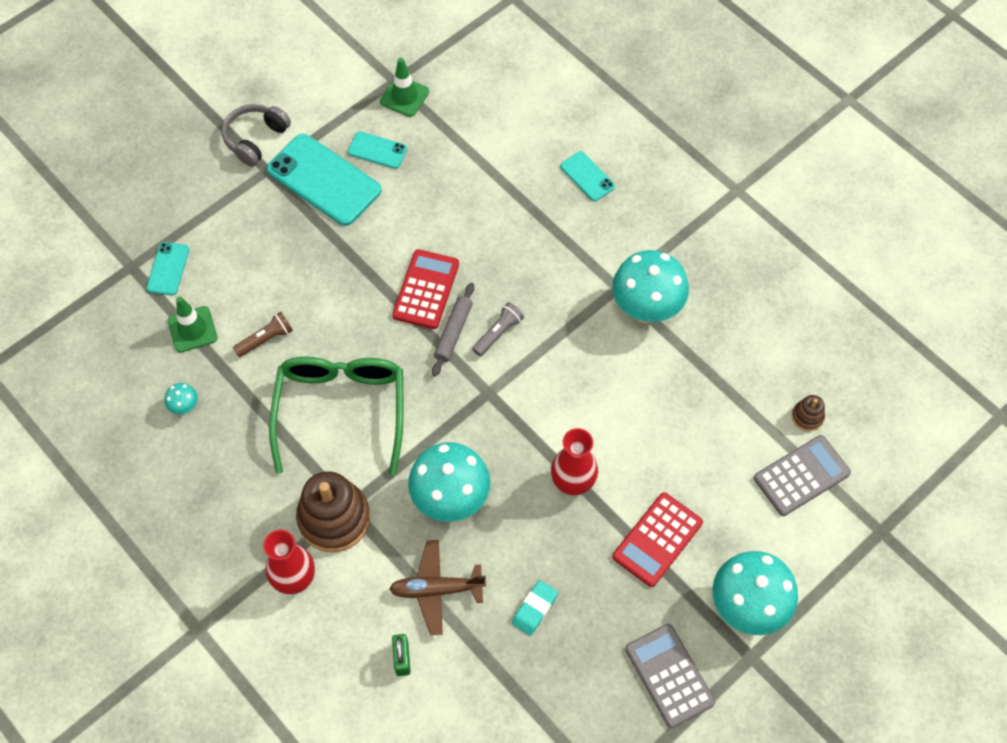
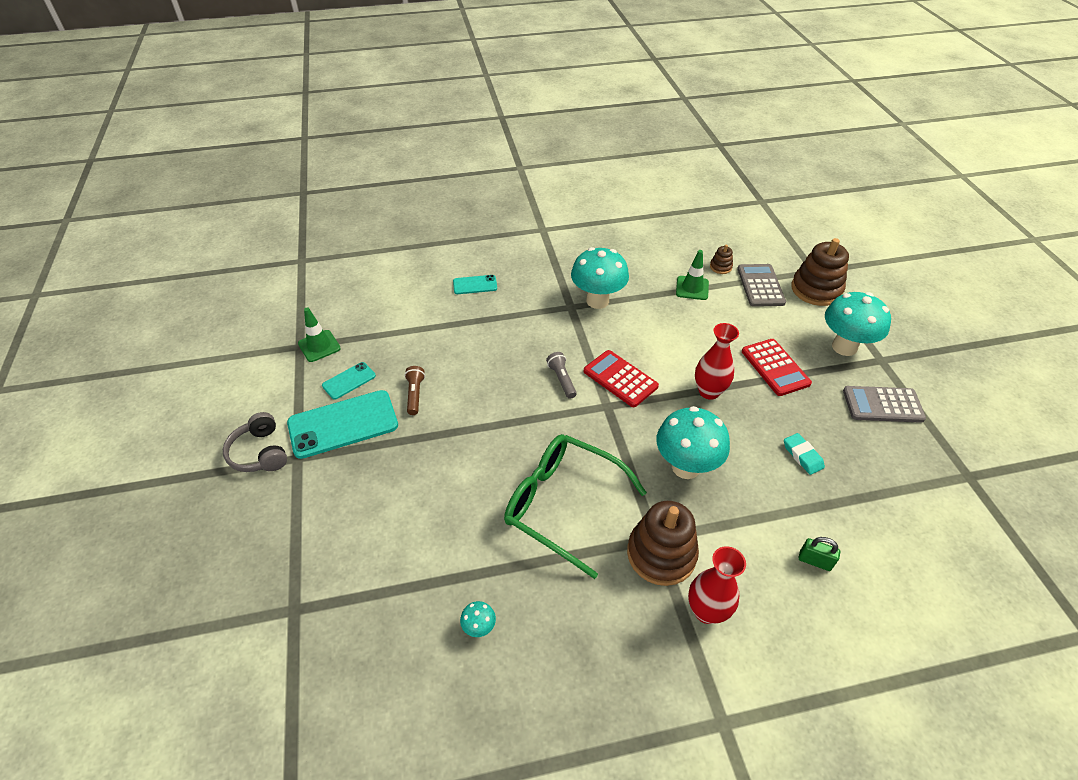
camera: 60 degrees left, 15 degrees down
(168, 269) = (324, 577): turquoise phone -> none
(192, 329) = (403, 584): green traffic cone -> green traffic cone (692, 288)
(266, 339) = (457, 530): brown flashlight -> brown flashlight (415, 394)
(426, 289) = (494, 404): red calculator -> red calculator (620, 379)
(436, 589) = (761, 510): brown plane -> none
(453, 332) = (543, 404): grey rolling pin -> none
(841, 544) = (816, 289): none -> brown stacking toy

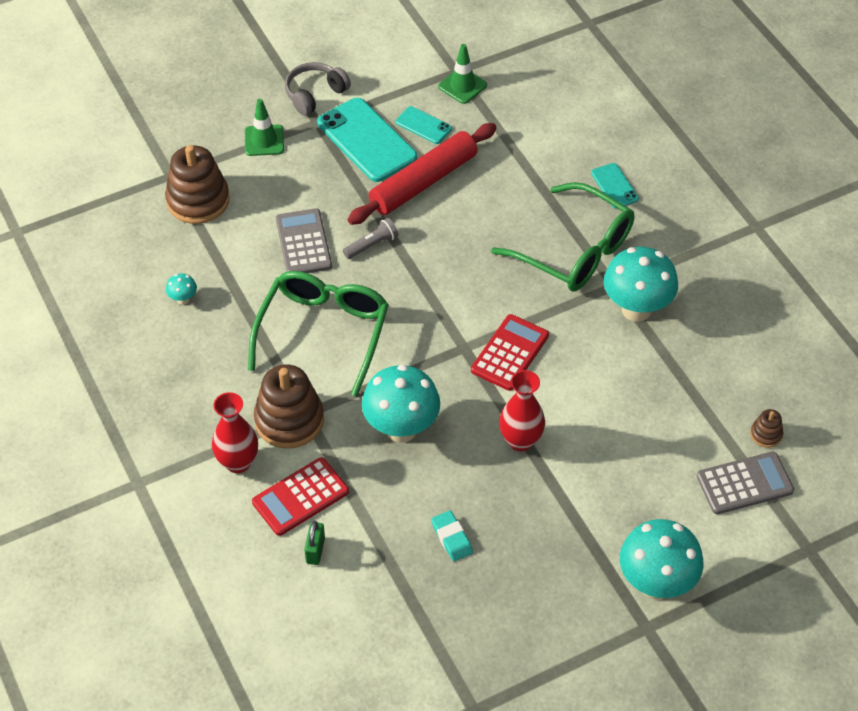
camera: 75 degrees right, 5 degrees up
(415, 394) = (423, 182): brown flashlight -> red rolling pin
(530, 320) = (575, 251): none -> green glasses
(562, 379) = (489, 300): grey flashlight -> grey flashlight (372, 245)
(692, 288) = (705, 406): green traffic cone -> green traffic cone (264, 140)
(775, 367) = (587, 506): red calculator -> red calculator (300, 497)
(802, 456) = (451, 538): turquoise eraser -> turquoise eraser turned 75 degrees counterclockwise
(816, 289) = (766, 551): brown stacking toy -> brown stacking toy (198, 200)
(882, 405) = (562, 624): grey calculator -> grey calculator (303, 243)

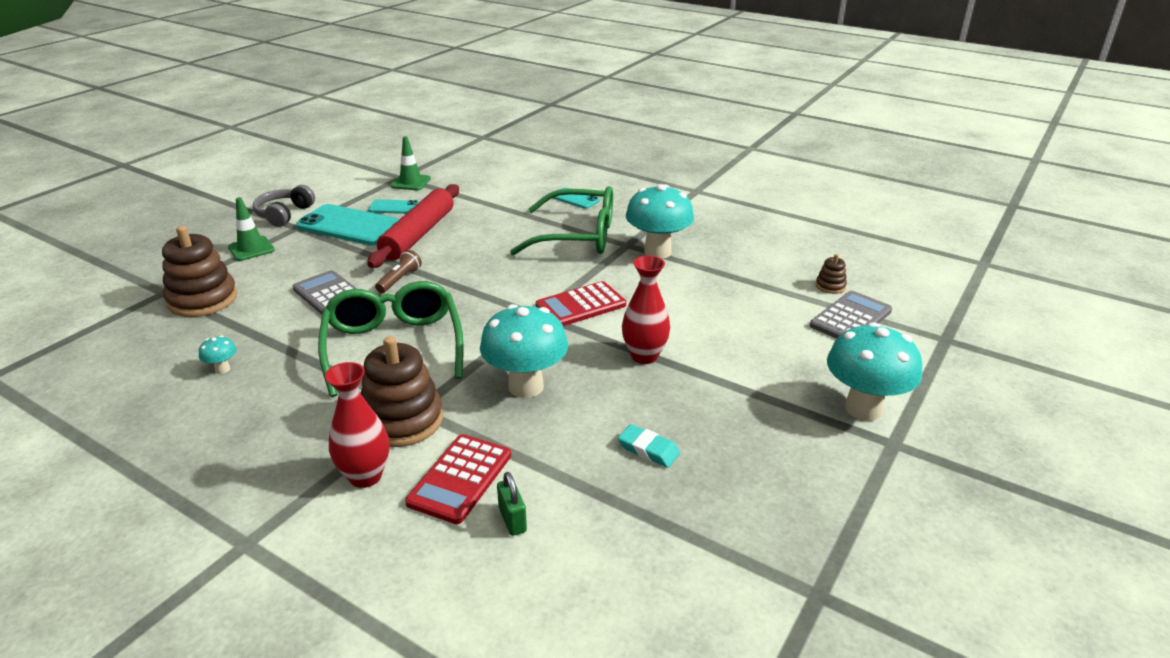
camera: 30 degrees left, 20 degrees down
(372, 245) = (400, 280): grey flashlight -> brown flashlight
(510, 353) = (581, 305): red calculator -> red calculator turned 120 degrees counterclockwise

